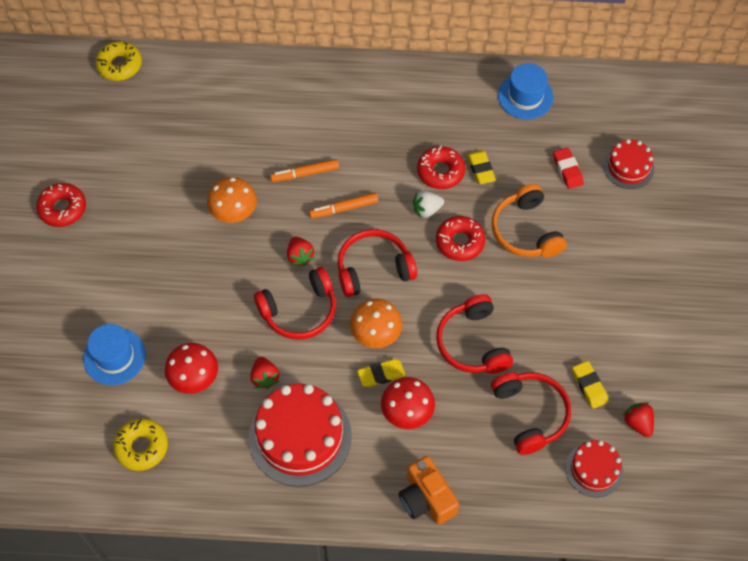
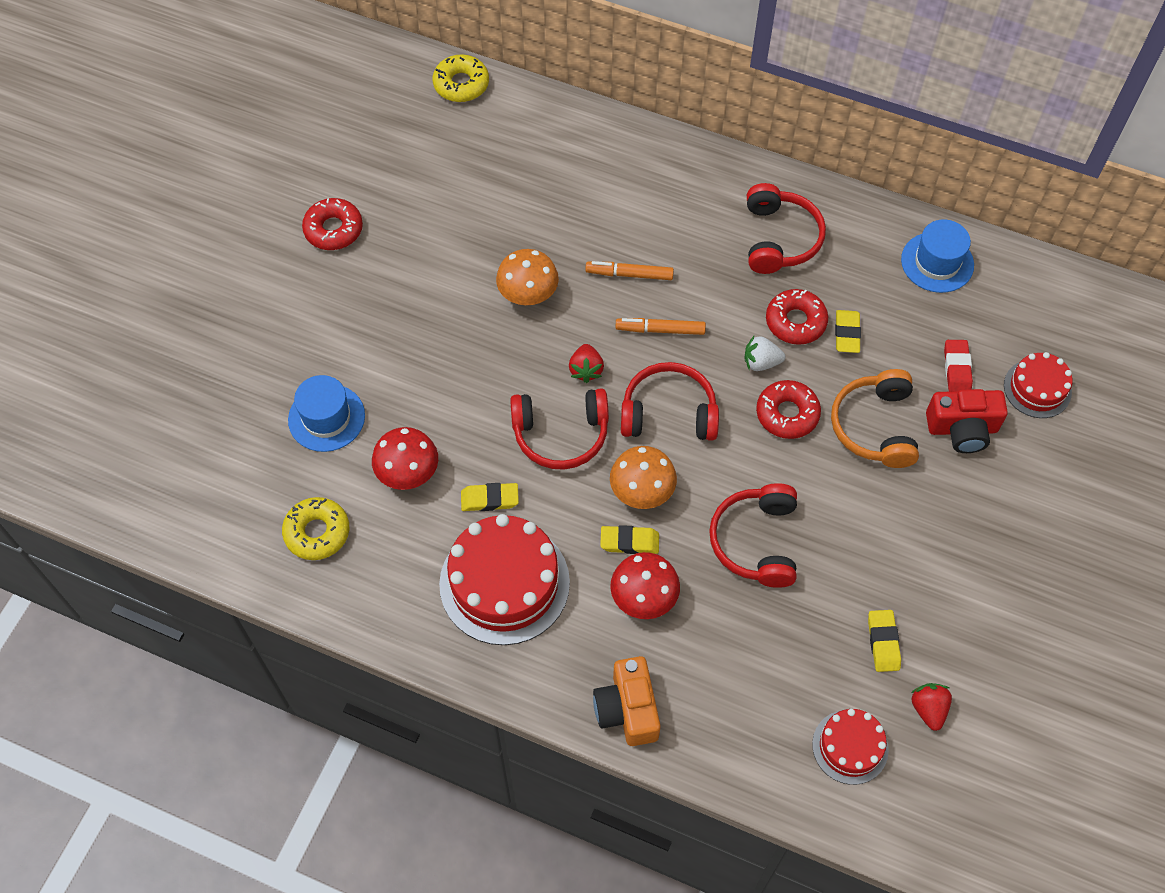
camera: 20 degrees right, 0 degrees up
(265, 377) = (489, 499): red strawberry -> yellow eraser
(530, 414) = (794, 651): red headphones -> red headphones (779, 238)
(587, 213) = (962, 429): none -> red camera

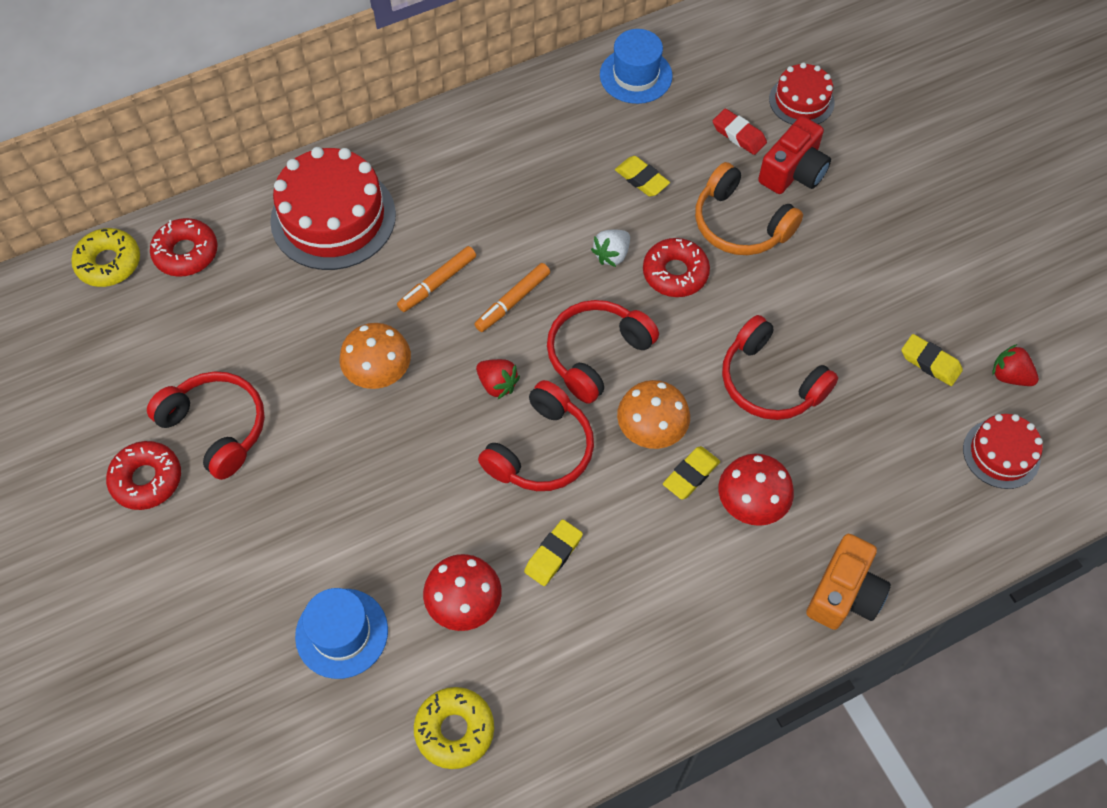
camera: 50 degrees left, 0 degrees up
(504, 583) = (645, 603): red cake -> red cake (333, 217)
(627, 709) = (844, 594): orange camera -> orange camera turned 90 degrees counterclockwise
(779, 238) = (511, 156): red headphones -> red headphones (216, 428)
(795, 322) = (598, 204): red donut -> red donut (186, 253)

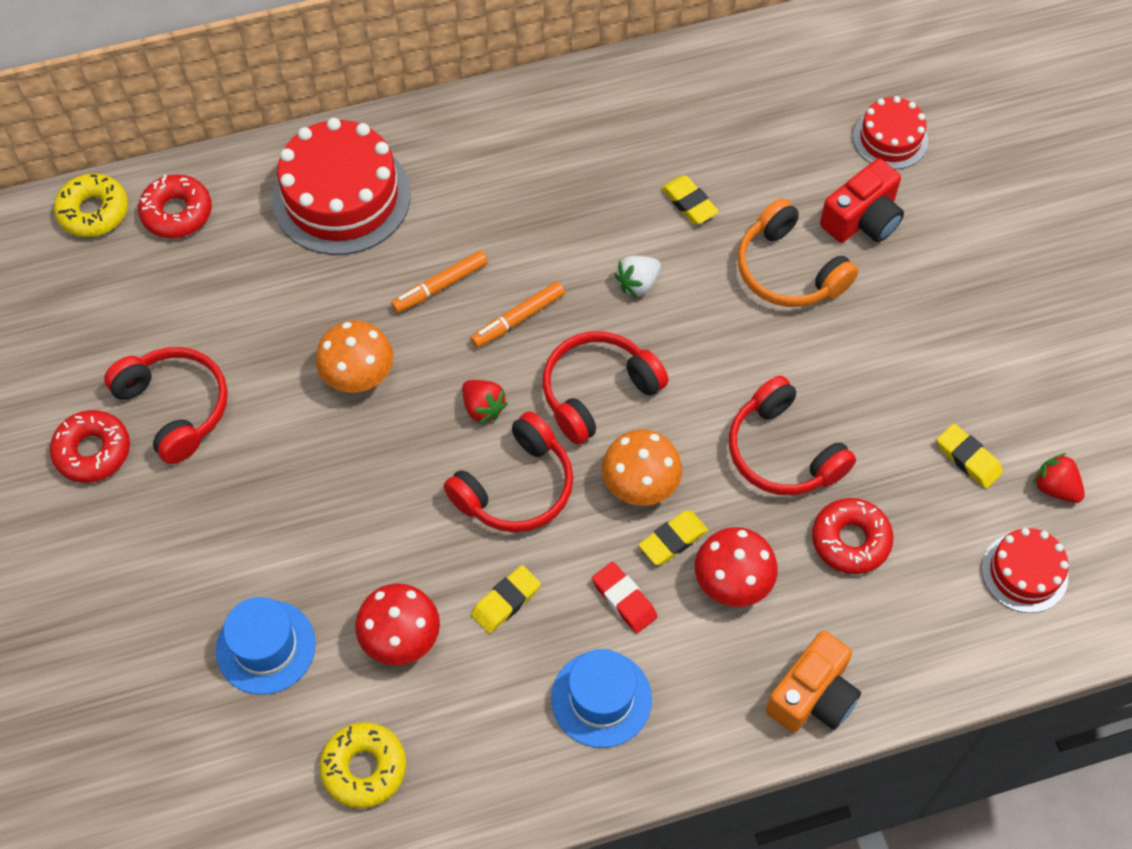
camera: 10 degrees right, 0 degrees up
(636, 75) = (708, 83): blue hat -> blue hat (601, 699)
(675, 273) = (704, 314): red donut -> red donut (850, 540)
(738, 135) = (809, 168): red eraser -> red eraser (624, 599)

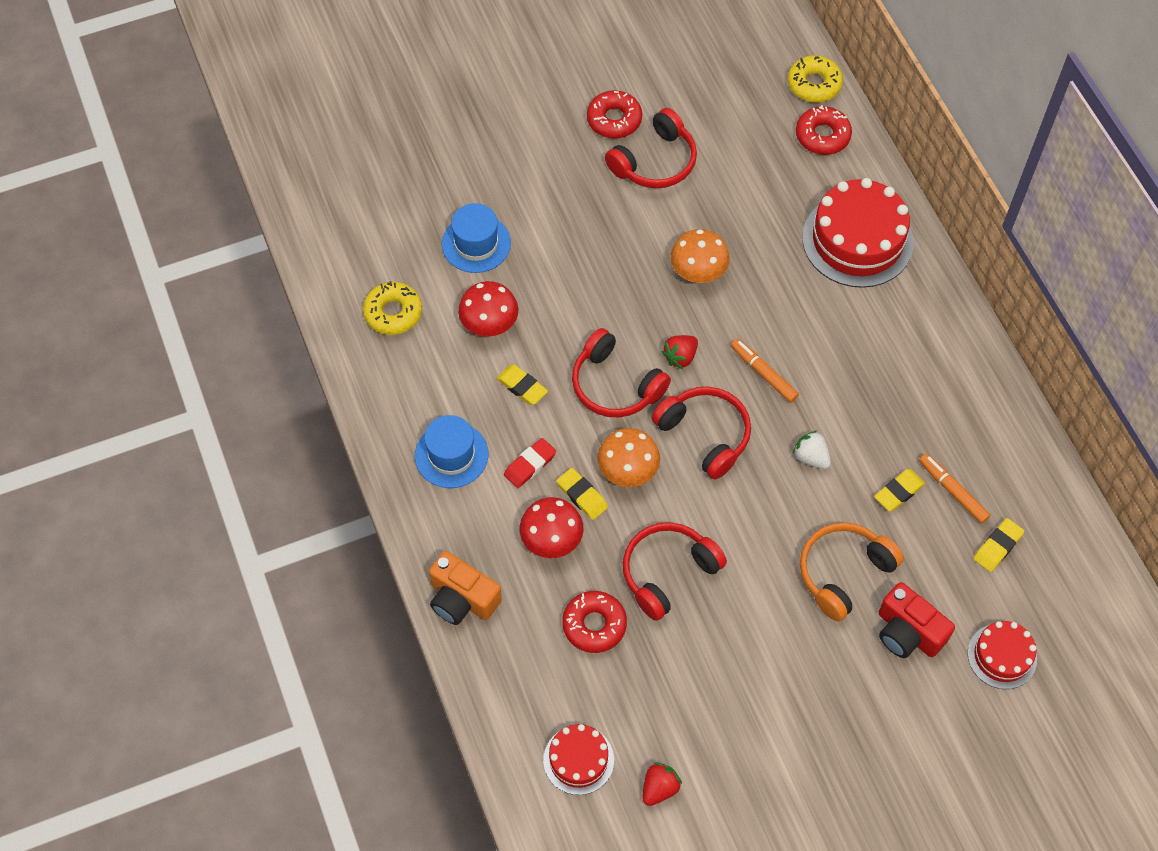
camera: 85 degrees right, 0 degrees up
(440, 286) = (785, 317): orange marker -> orange marker (953, 491)
(968, 458) = (679, 717): yellow eraser -> yellow eraser (997, 547)

